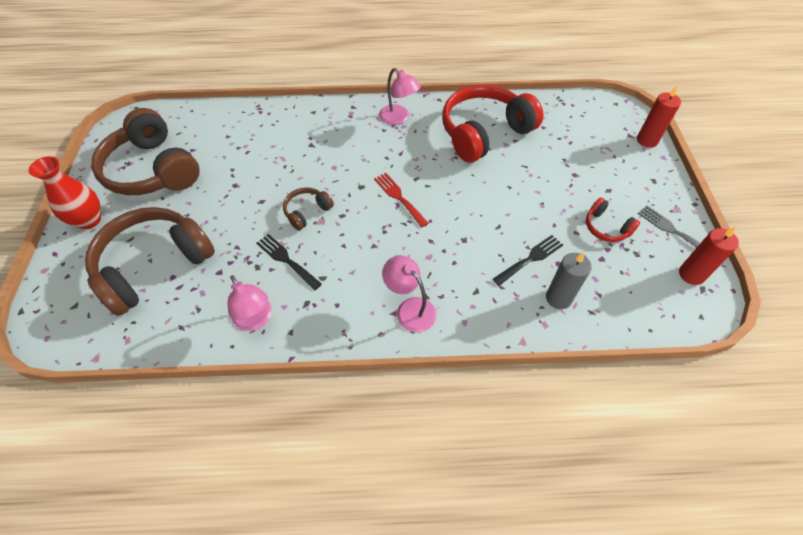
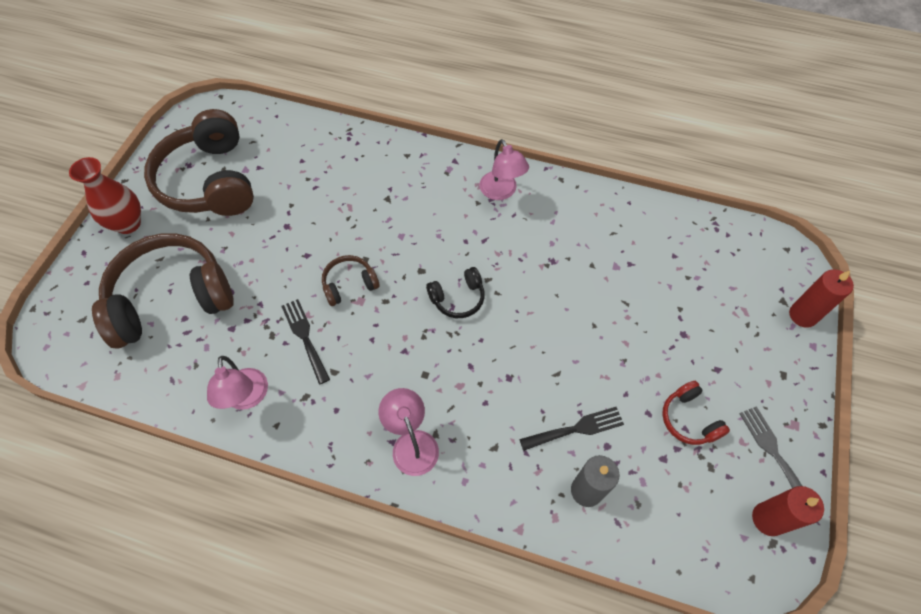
camera: 20 degrees right, 5 degrees up
(399, 197) = (458, 298): red fork -> black headphones
(484, 132) = (596, 242): red headphones -> none

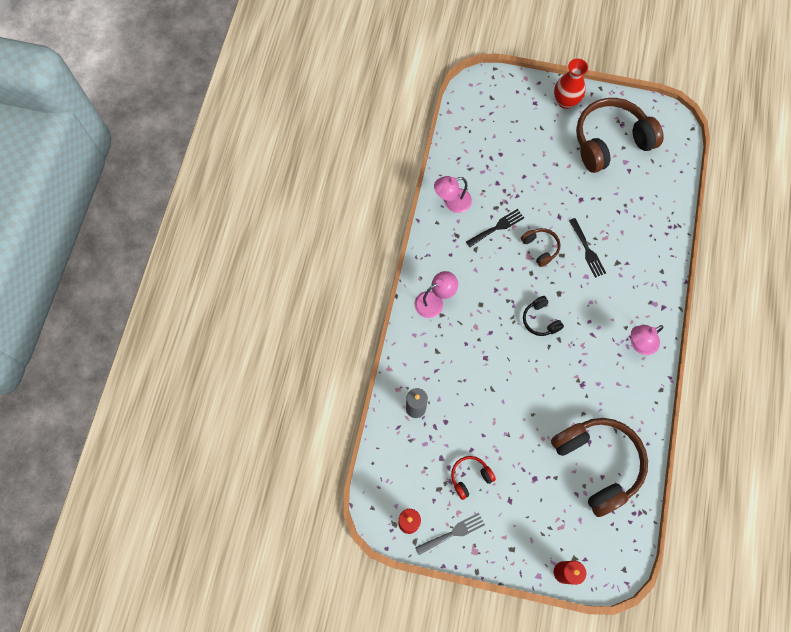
camera: 85 degrees right, 10 degrees up
(171, 298) = (513, 143): brown headphones -> brown headphones (597, 464)
(576, 429) = (455, 402): black fork -> black fork (587, 250)

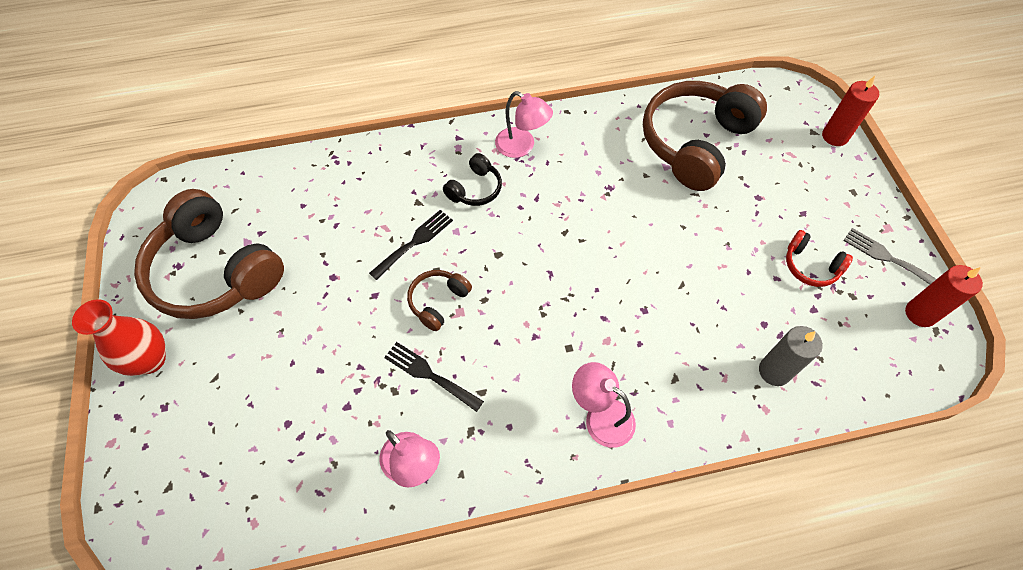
camera: 115 degrees left, 10 degrees down
(540, 320) = (550, 263): black headphones -> black headphones (475, 189)

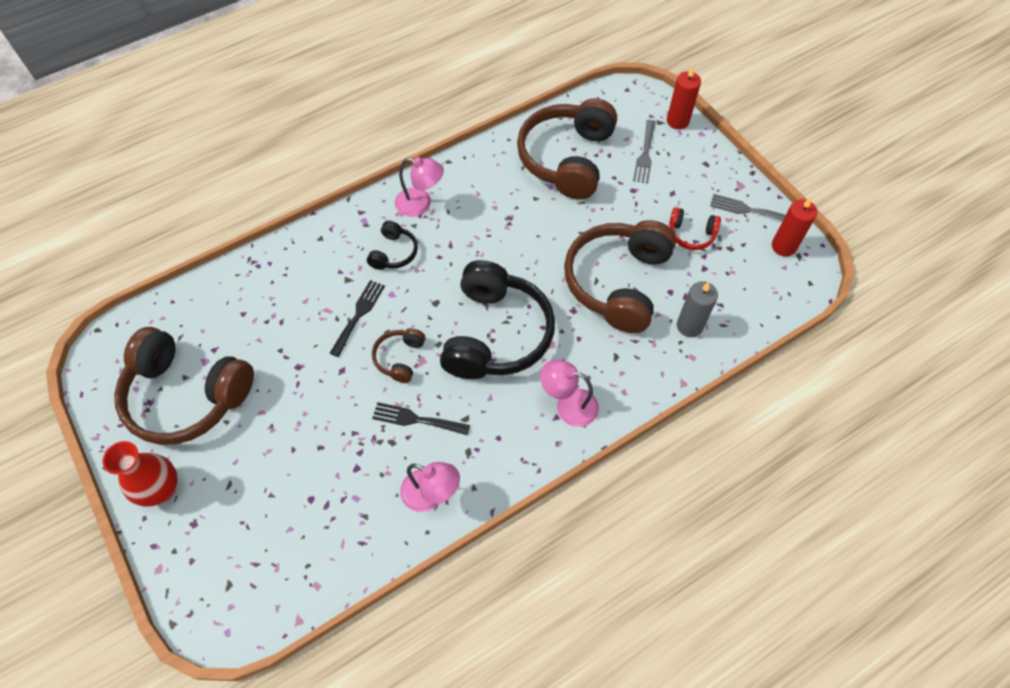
camera: 20 degrees left, 0 degrees up
(549, 309) = (496, 334): none -> black headphones
(706, 294) = (617, 282): none -> brown headphones
(785, 162) = (645, 154): none -> grey fork

